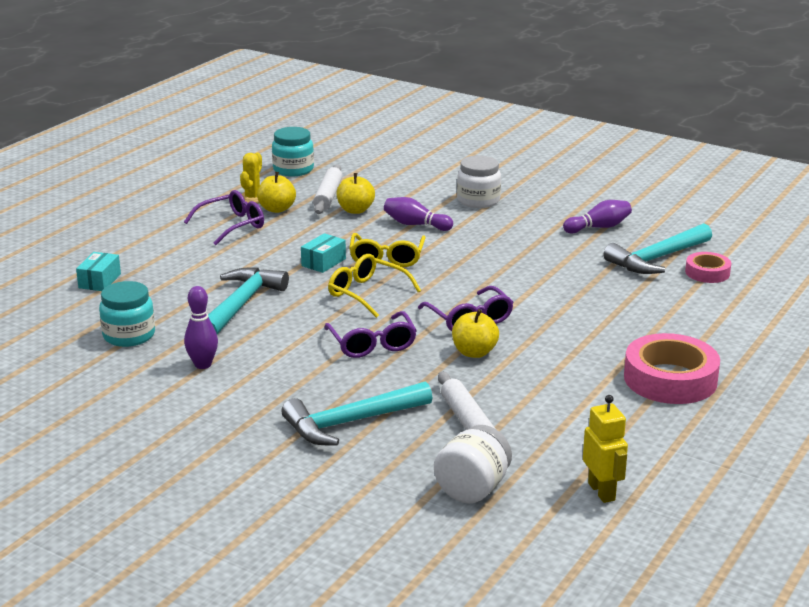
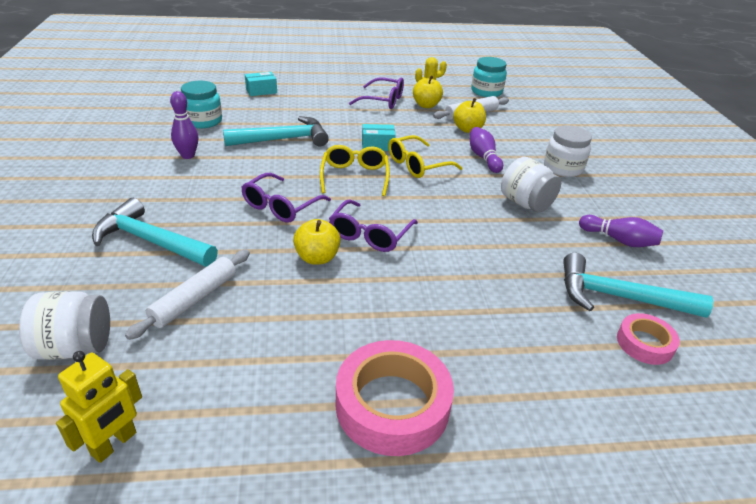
camera: 50 degrees right, 10 degrees up
(508, 239) = (525, 203): none -> white jar

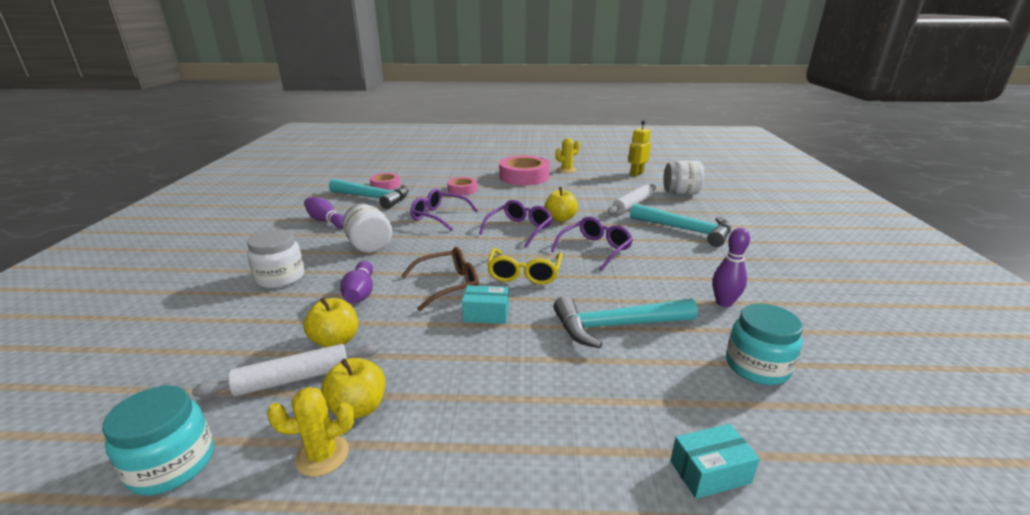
camera: 170 degrees left, 10 degrees down
(291, 456) = (566, 170): none -> yellow cactus
(382, 100) = (439, 427): purple glasses -> purple glasses (439, 216)
(418, 165) = (448, 285): yellow glasses -> brown glasses
(495, 334) = (462, 190): none -> pink tape

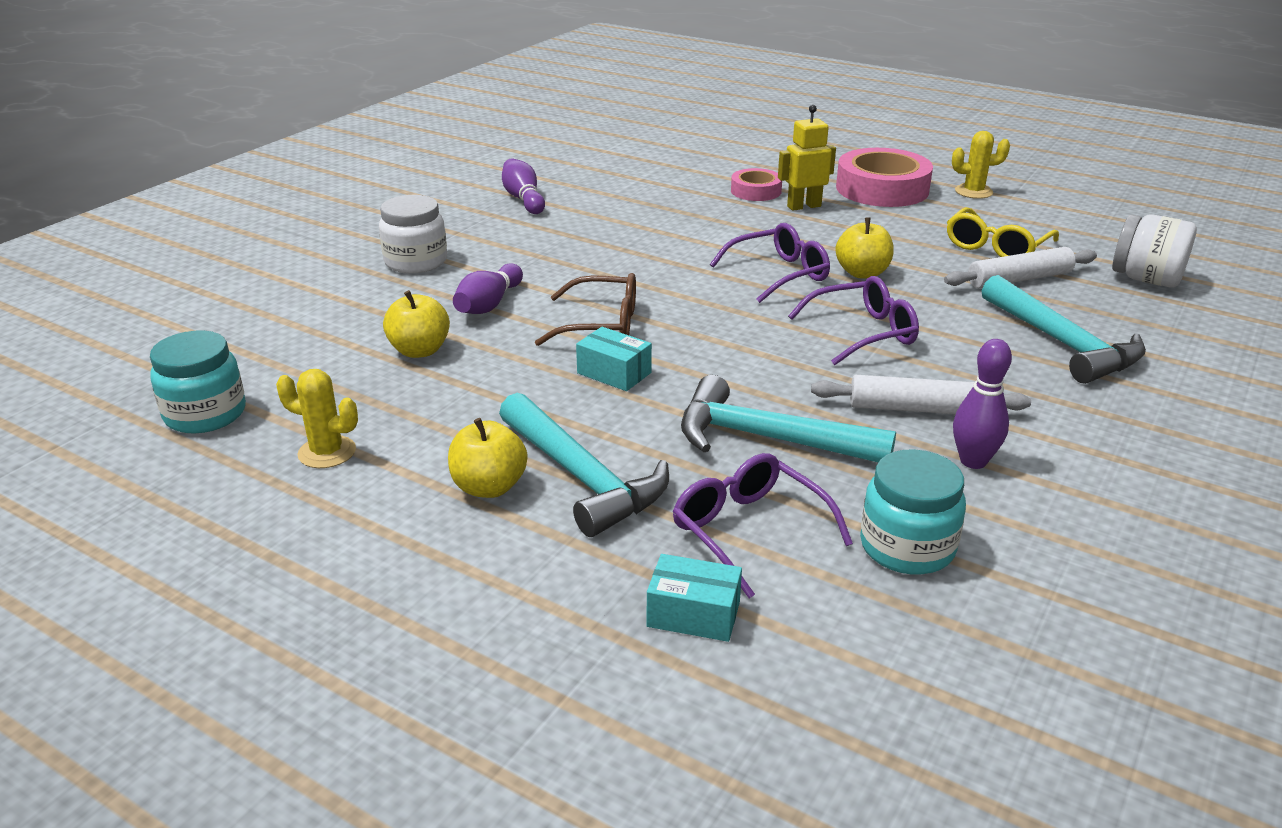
camera: 30 degrees right, 5 degrees up
(293, 379) = (351, 376): white rolling pin -> white rolling pin (917, 409)
(358, 408) = (390, 423): yellow apple -> yellow apple (489, 487)
(369, 246) = (549, 247): white jar -> none
(373, 198) = (612, 177): turquoise hammer -> turquoise hammer (582, 477)
(385, 185) = (647, 160): pink tape -> none
(439, 216) = (680, 226): purple glasses -> purple glasses (750, 532)
(524, 273) = (717, 337): yellow glasses -> yellow glasses (996, 247)
(636, 174) = (1103, 226): yellow robot -> yellow robot (804, 206)

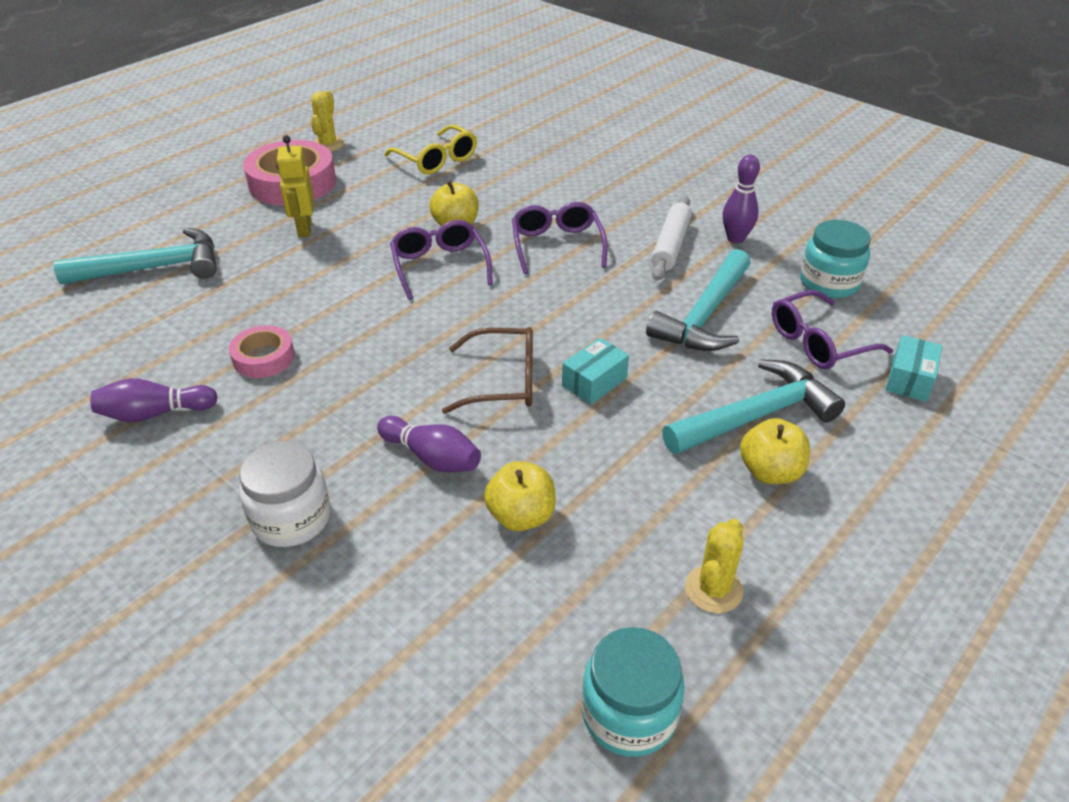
camera: 80 degrees left, 10 degrees up
(600, 325) = (502, 381): brown glasses -> brown glasses turned 75 degrees clockwise
(756, 191) = (249, 248): pink tape -> pink tape (264, 357)
(1019, 279) = (494, 164): white rolling pin -> none
(1061, 343) = (593, 172): turquoise hammer -> turquoise hammer (154, 268)
(1146, 279) = (513, 121): white jar -> none

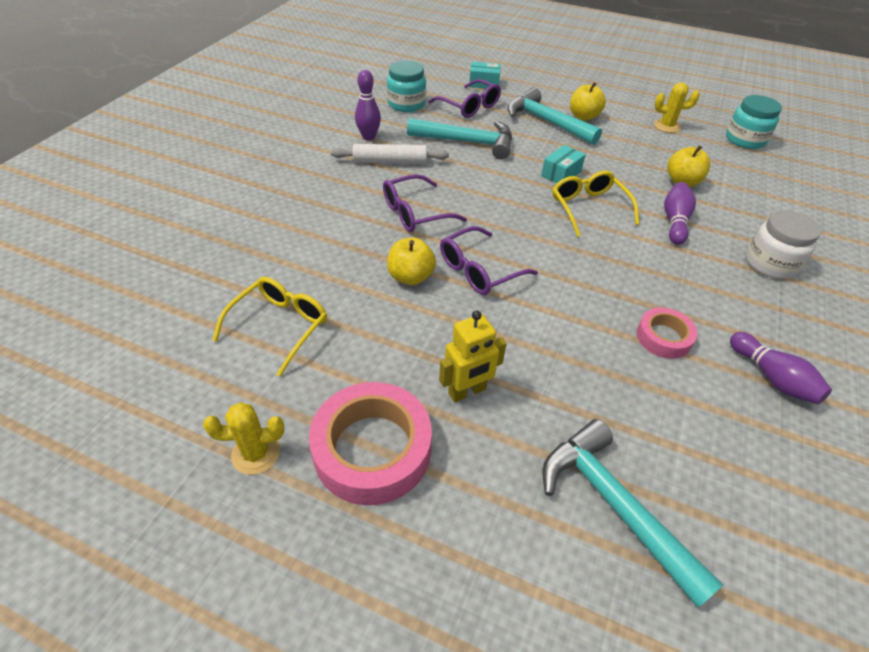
camera: 110 degrees left, 5 degrees up
(502, 381) = (589, 208): brown glasses -> yellow glasses
(594, 382) = (561, 174): turquoise box -> turquoise box turned 75 degrees counterclockwise

